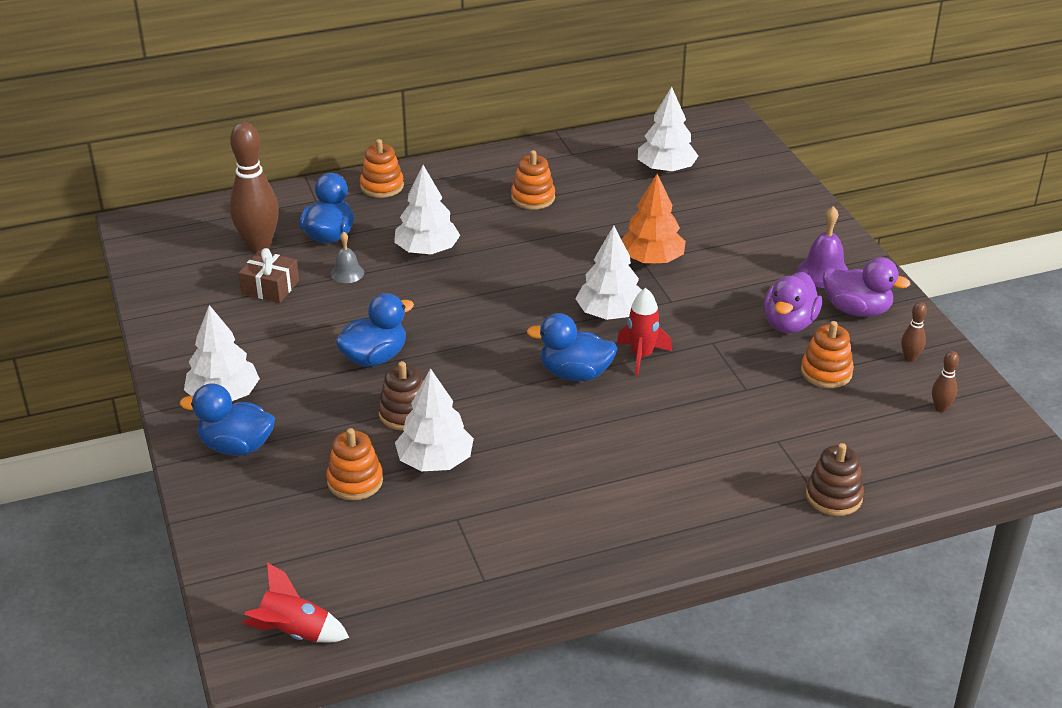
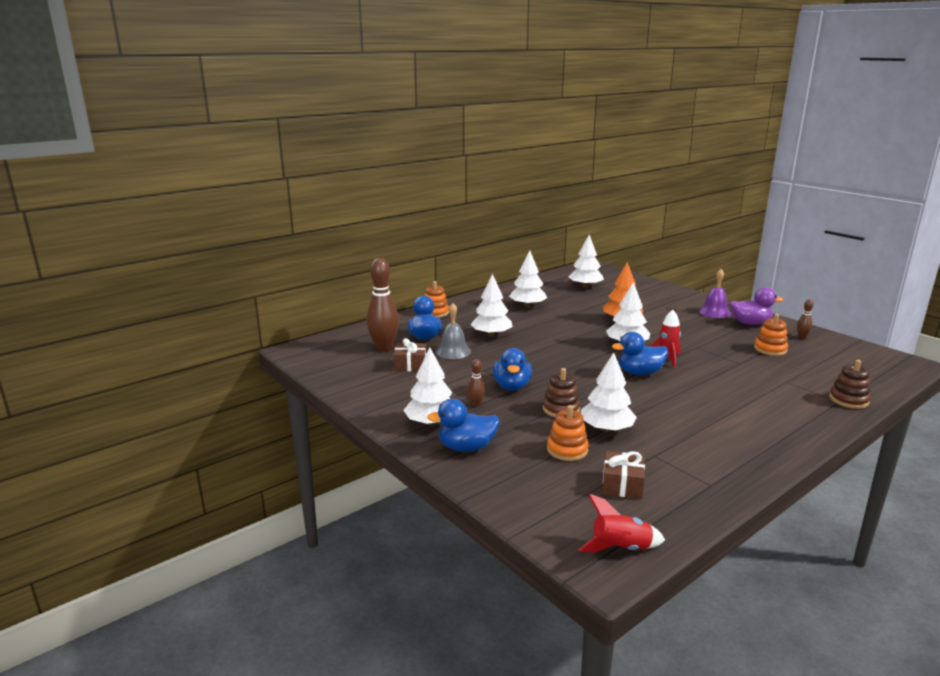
camera: 20 degrees left, 15 degrees down
(347, 273) = (453, 351): grey bell -> grey bell, size x1.57
(374, 358) = (512, 386): blue duck -> blue duck turned 150 degrees clockwise
(375, 550) = (622, 484): none -> brown gift
(533, 198) = (527, 306): orange stacking toy -> white tree
(789, 324) = (725, 333): purple duck -> none
(940, 408) = (845, 353): brown bowling pin -> brown bowling pin (476, 404)

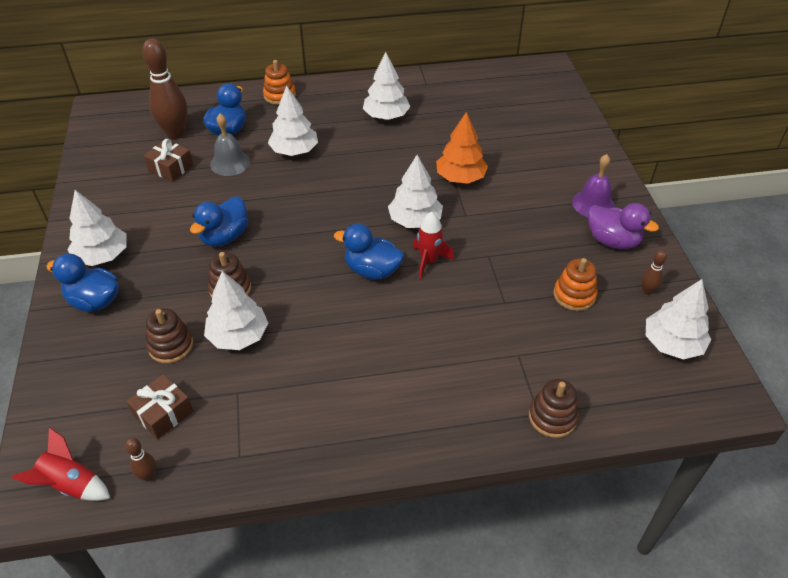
camera: 30 degrees right, 25 degrees up
(476, 404) = (166, 247): brown bowling pin -> brown bowling pin (148, 476)
(567, 450) = (171, 346): orange stacking toy -> brown stacking toy
(585, 286) = (492, 103): white tree -> white tree (672, 344)

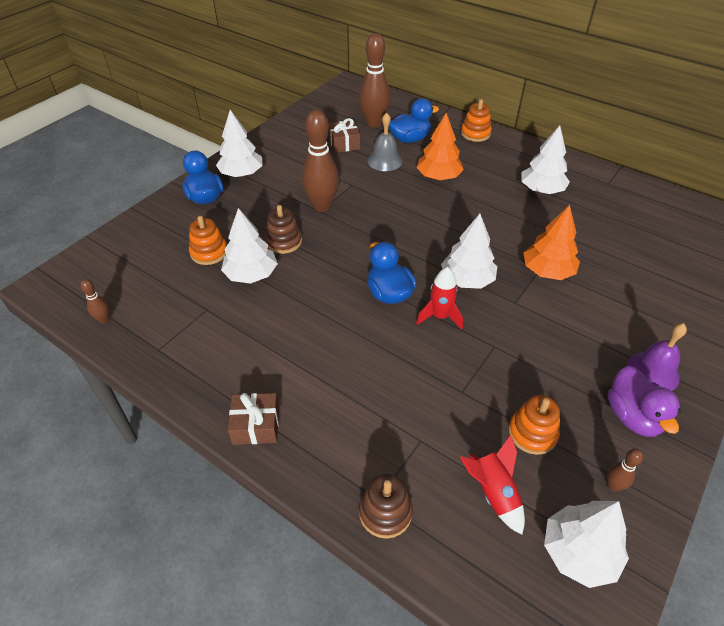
camera: 45 degrees right, 0 degrees up
(71, 484) = (68, 292): red rocket -> red rocket (493, 493)
(163, 413) = (155, 289): brown gift -> brown gift (256, 425)
(171, 346) = (209, 252): brown stacking toy -> orange stacking toy
(224, 237) = (322, 206): blue duck -> brown bowling pin
(294, 151) = (438, 177): white tree -> orange tree

